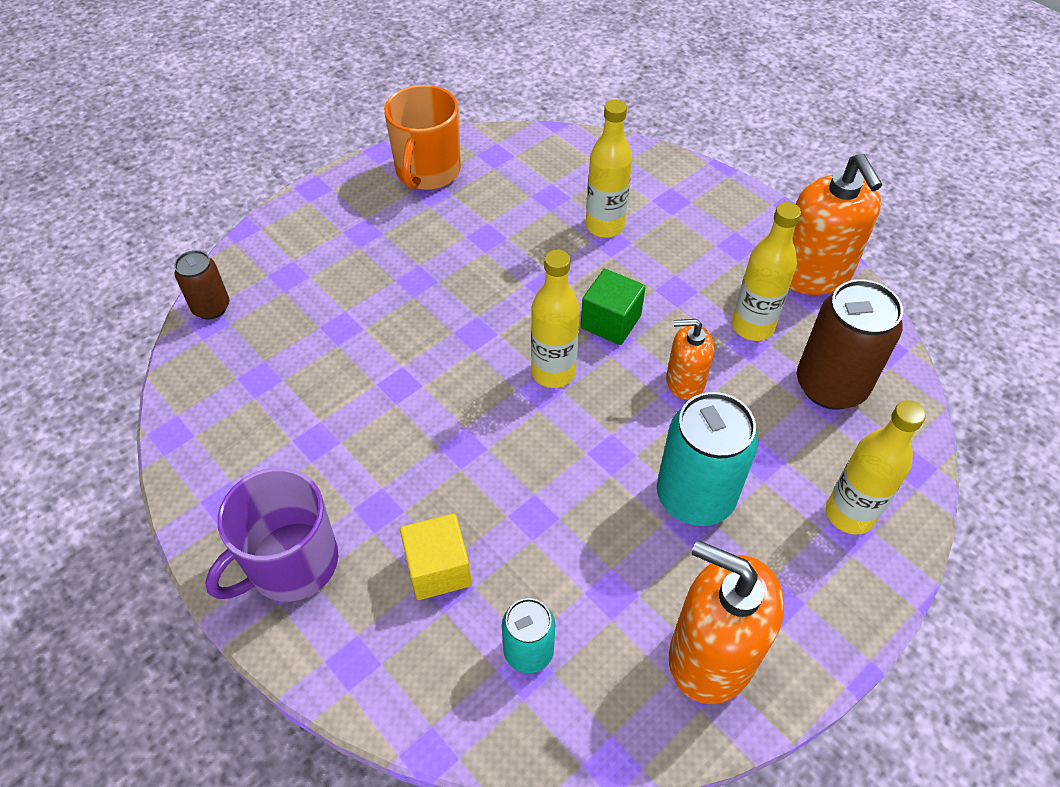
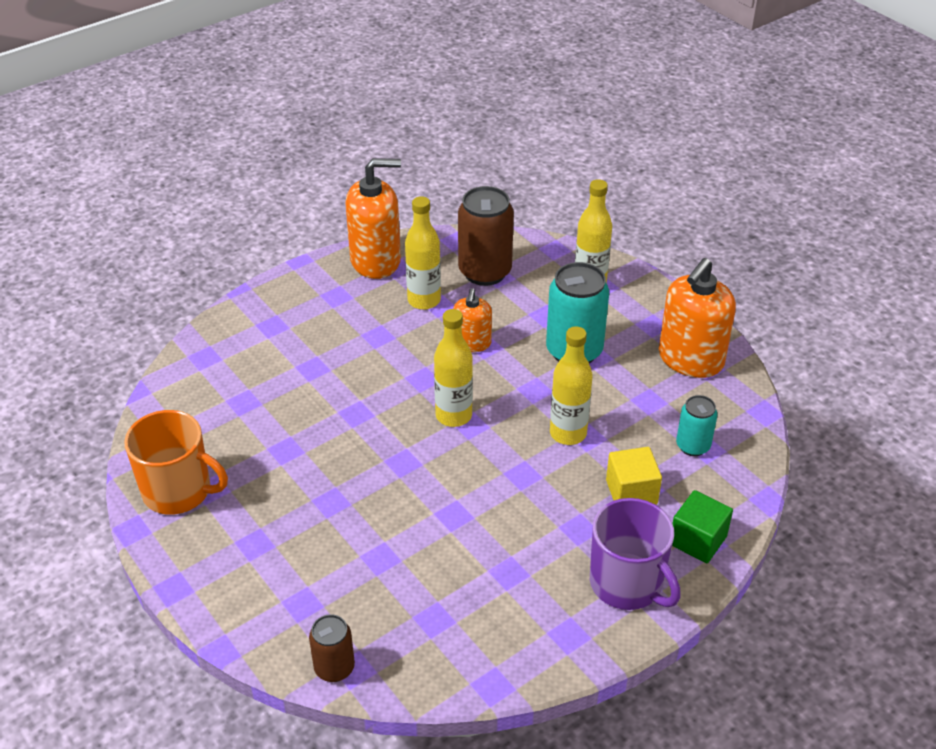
camera: 85 degrees left, 10 degrees down
(604, 226) = (293, 370): yellow bottle -> yellow bottle (568, 433)
(610, 322) = (405, 377): green cube -> green cube (697, 540)

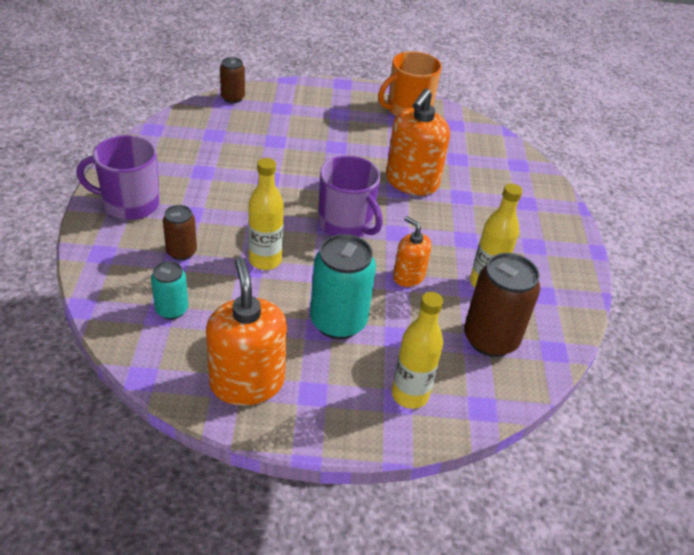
camera: 125 degrees right, 0 degrees up
(376, 261) = (563, 288): orange soap dispenser -> orange soap dispenser (411, 182)
(453, 416) = (346, 224): yellow bottle -> purple mug
(631, 492) = (181, 252): yellow cube -> brown can
(697, 540) = (108, 251): green cube -> none

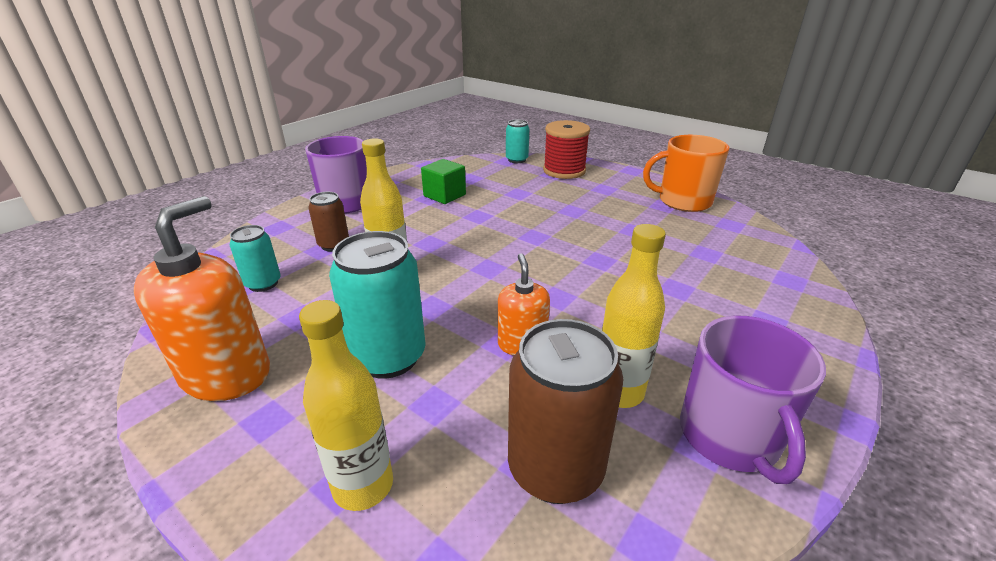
camera: 40 degrees right, 10 degrees down
(214, 164) = (444, 195): none -> green cube
(232, 98) = (517, 160): brown can -> turquoise can
(288, 101) = (564, 171): none -> red spool
(346, 224) = (508, 271): purple mug -> purple mug (730, 436)
(411, 182) = (625, 258): orange soap dispenser -> none

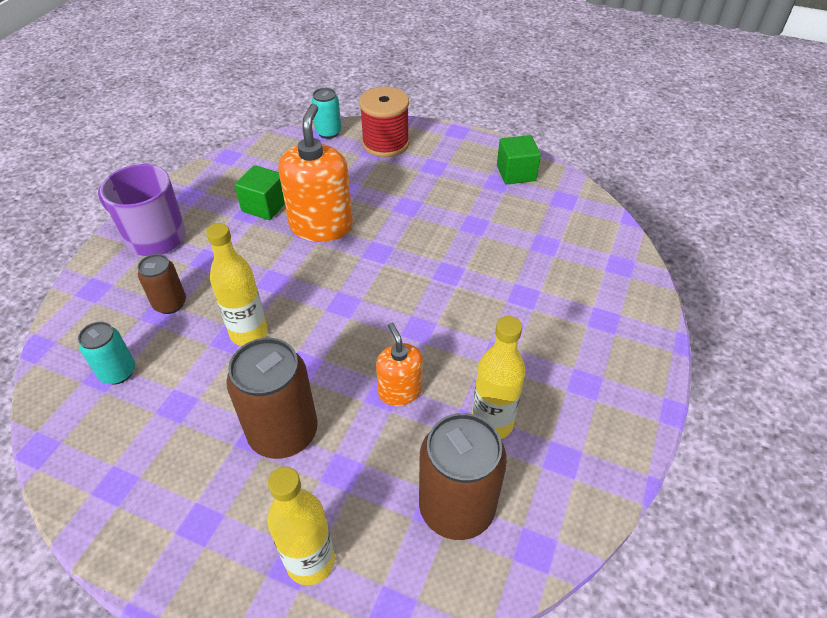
camera: 15 degrees left, 15 degrees up
(226, 374) = (138, 487): orange soap dispenser -> orange soap dispenser (321, 226)
(388, 357) = (283, 433): turquoise can -> brown can
(683, 201) = (516, 173): orange mug -> green cube
(730, 436) = (582, 445): purple mug -> none

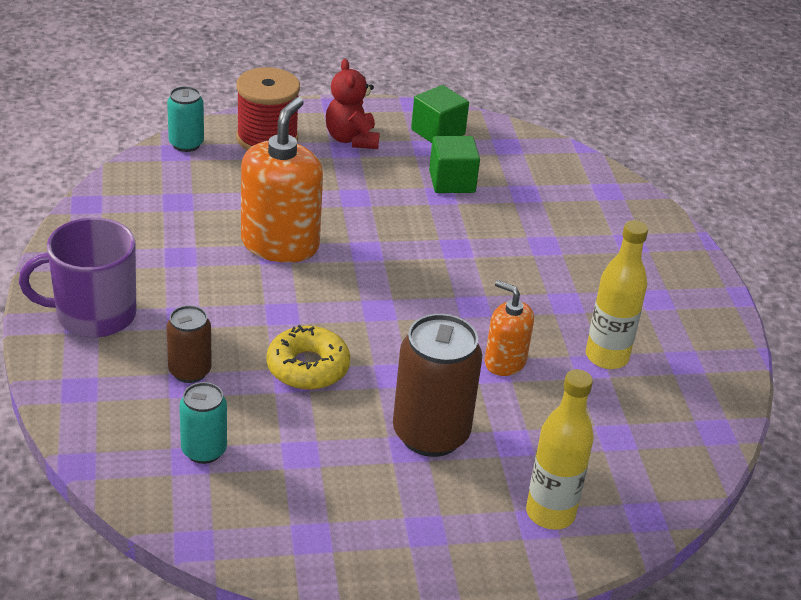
camera: 35 degrees left, 10 degrees down
(249, 333) = (308, 367): yellow bottle -> yellow donut
(265, 206) = (193, 243): green cube -> green cube (452, 181)
(321, 226) = (280, 244): orange soap dispenser -> orange soap dispenser turned 45 degrees clockwise
(445, 160) = (351, 139): none -> red teddy bear
(456, 507) = (632, 428): brown can -> none

